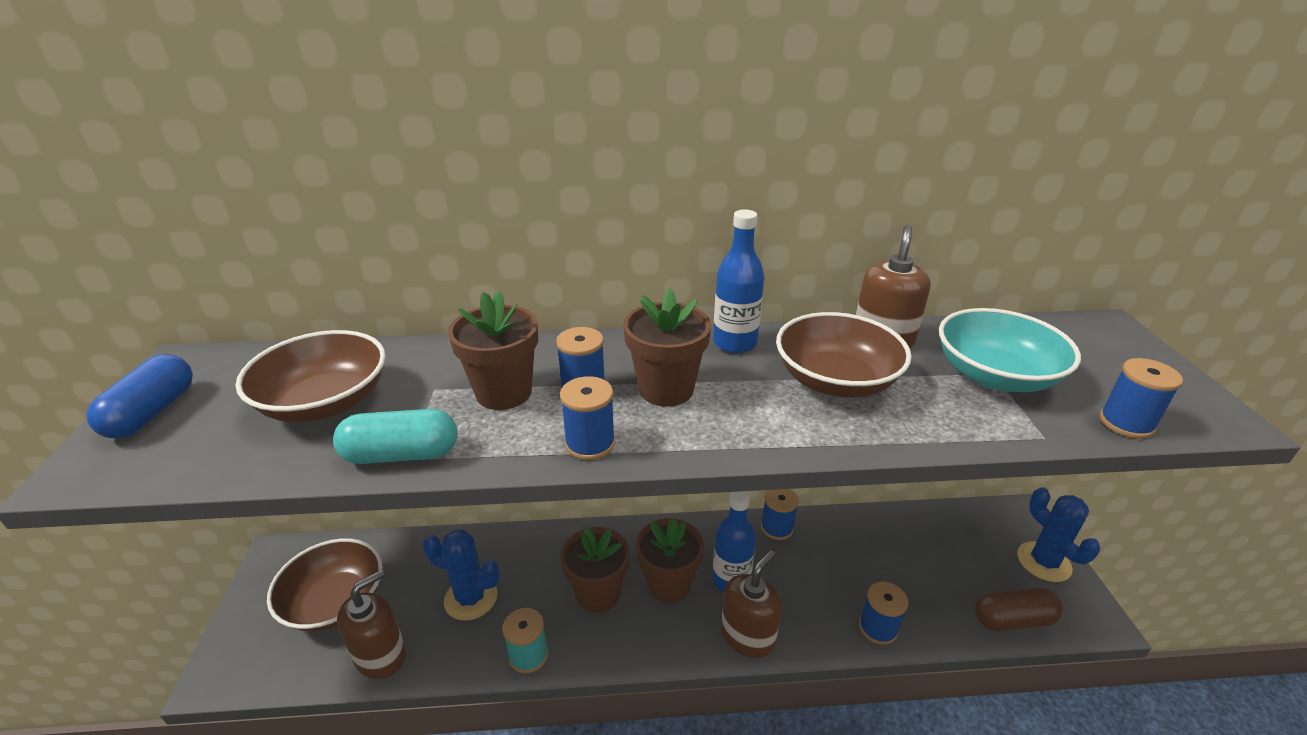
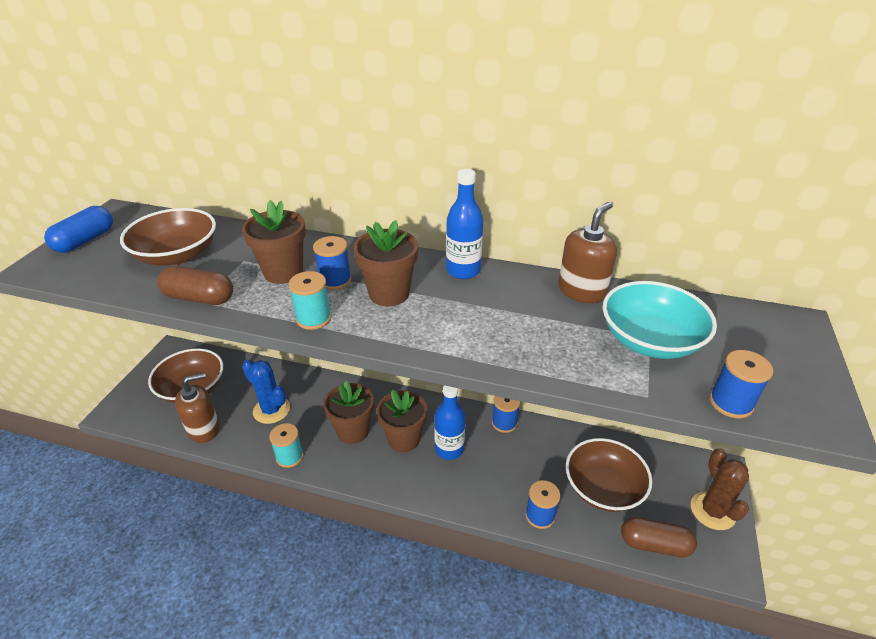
camera: 20 degrees right, 5 degrees up
(401, 454) = (199, 298): turquoise capsule -> brown capsule
(590, 443) = (313, 318): blue spool -> turquoise spool
(748, 636) = (440, 490): brown soap dispenser -> none
(835, 380) = (516, 315): brown bowl -> brown bowl (603, 488)
(1043, 562) = (712, 511): blue cactus -> brown cactus

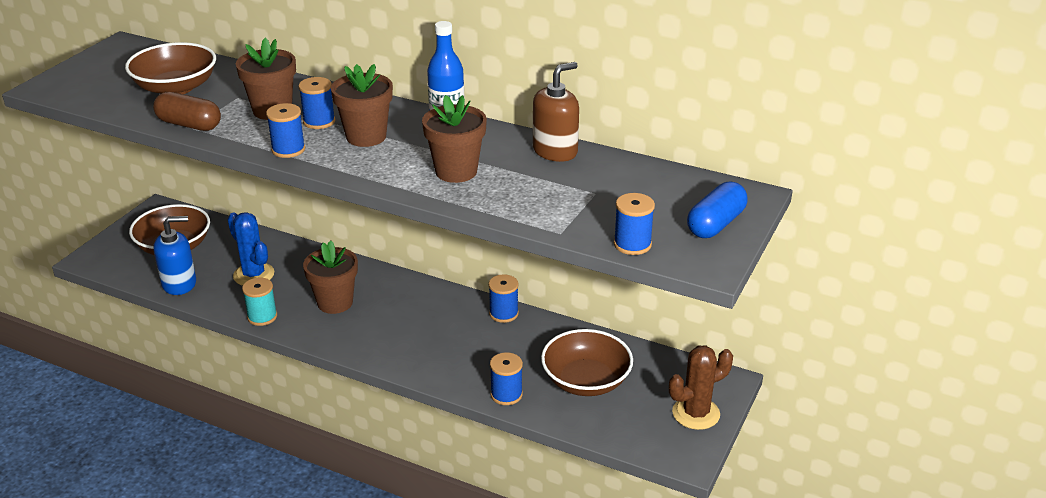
camera: 10 degrees right, 5 degrees down
(85, 241) = (91, 68): blue capsule -> blue capsule (716, 224)
(204, 429) = (179, 283): brown soap dispenser -> blue soap dispenser
(313, 318) = (288, 149): turquoise spool -> blue spool
(403, 439) = (387, 315): brown flower pot -> brown flower pot (456, 171)
(449, 449) = (433, 329): blue bottle -> none
(650, 340) = (593, 194): turquoise bowl -> none
(654, 544) = (616, 431): brown capsule -> none
(712, 511) = (696, 413): brown cactus -> brown cactus turned 60 degrees clockwise

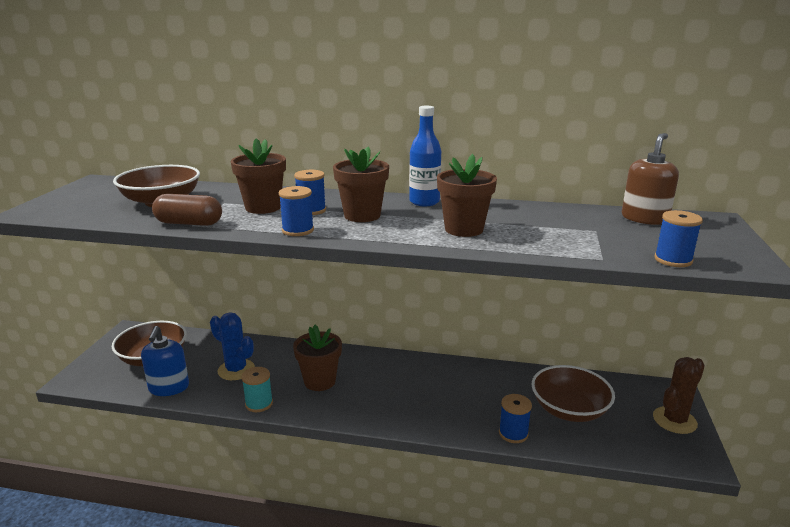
camera: 15 degrees left, 10 degrees down
(179, 283) = (169, 387): blue soap dispenser -> blue soap dispenser turned 120 degrees clockwise
(503, 313) = (466, 367): blue spool -> none
(555, 151) = (530, 209): brown soap dispenser -> brown soap dispenser (644, 218)
(716, 224) = (717, 239): blue capsule -> none

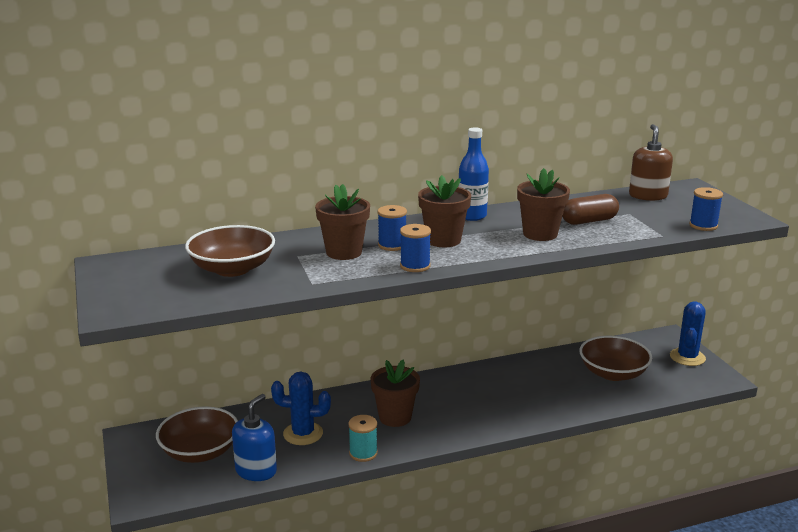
camera: 30 degrees left, 0 degrees up
(169, 387) = (256, 470): blue soap dispenser -> blue soap dispenser turned 120 degrees counterclockwise
(189, 223) = (306, 283): brown capsule -> brown capsule (589, 221)
(513, 433) = (591, 404): blue spool -> none
(674, 420) = (687, 357): brown cactus -> blue cactus

